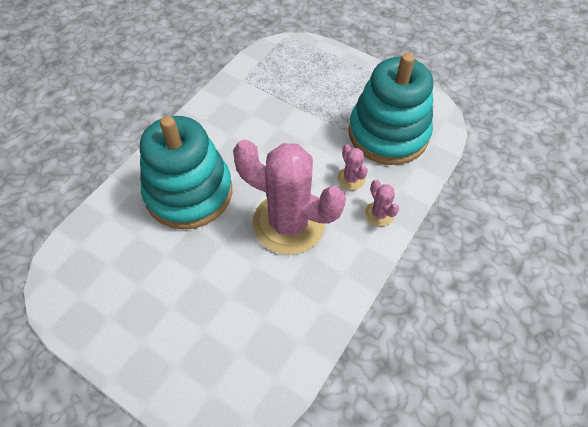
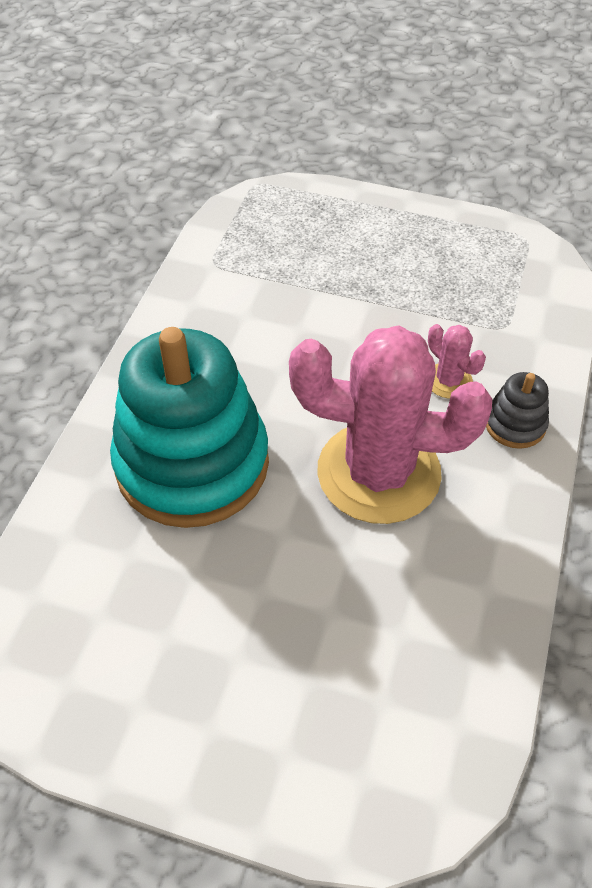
camera: 15 degrees left, 5 degrees down
(379, 214) = (515, 424): pink cactus -> grey stacking toy
(388, 133) = (477, 300): turquoise stacking toy -> none

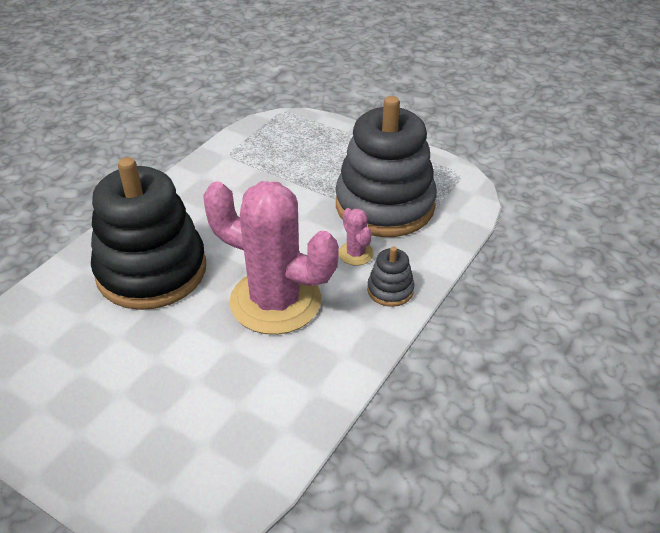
camera: 15 degrees right, 10 degrees down
(192, 463) = (151, 271): turquoise stacking toy -> black stacking toy
(453, 302) = (384, 205): none -> grey stacking toy

